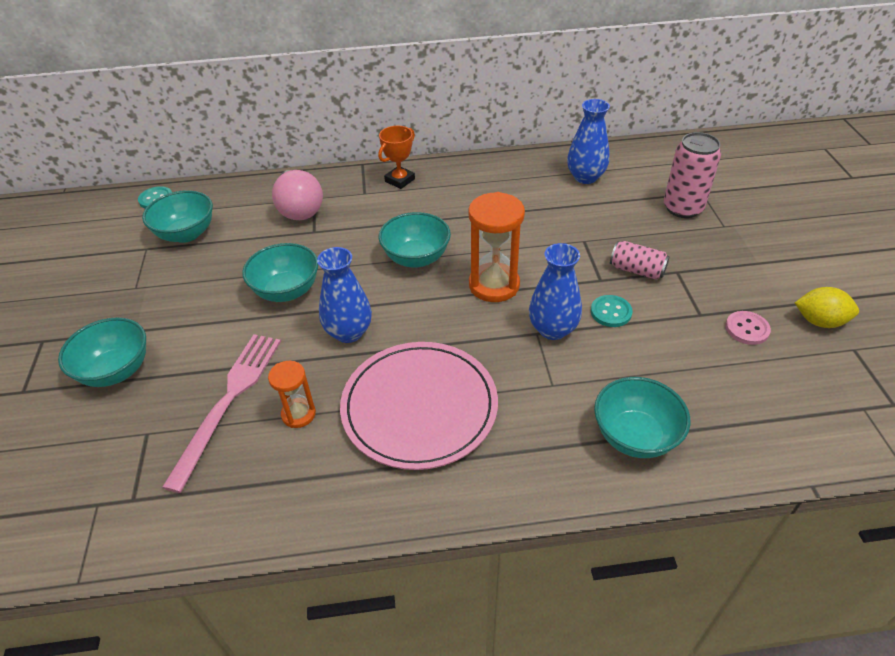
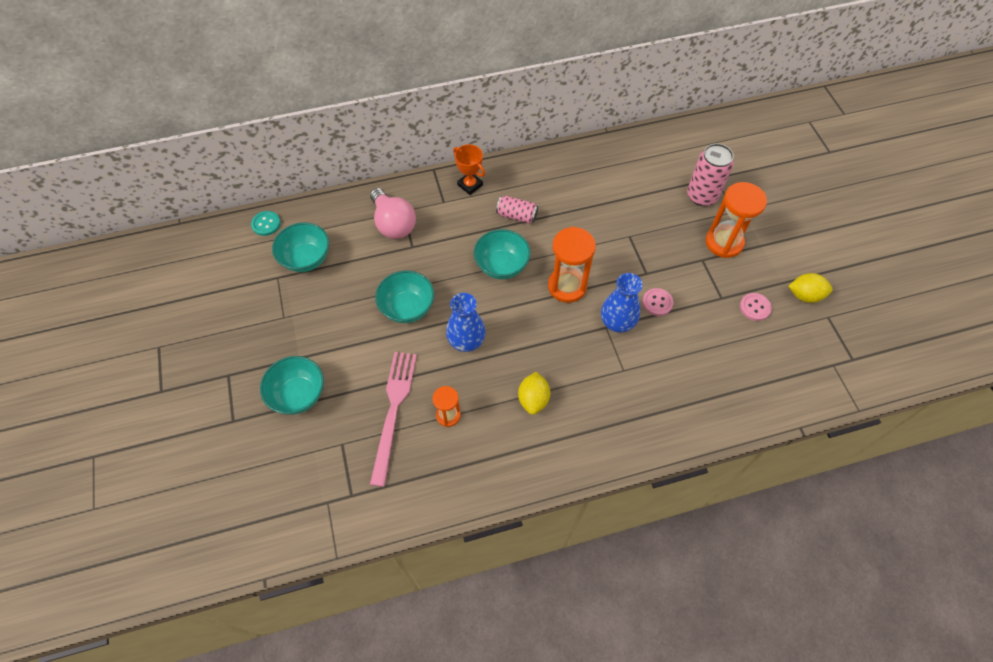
camera: 10 degrees left, 15 degrees up
(400, 180) = (470, 185): orange trophy -> orange trophy turned 75 degrees counterclockwise
(419, 407) = (533, 399): pink plate -> yellow lemon
(585, 177) = (622, 169): blue vase -> none
(611, 312) = (657, 302): turquoise button -> pink button
(634, 436) = (684, 405): turquoise bowl -> none
(637, 270) = (672, 261): pink can -> pink can (517, 216)
(708, 256) = (724, 242): none -> orange hourglass

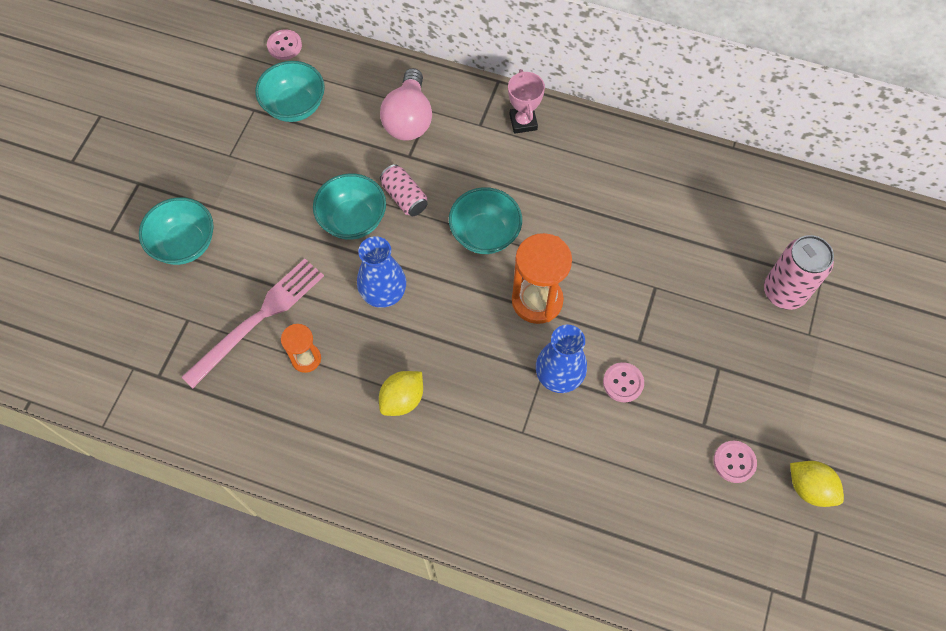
camera: 35 degrees right, 5 degrees up
(266, 224) = (284, 45): turquoise button -> pink button
(470, 185) = (523, 122): orange trophy -> pink trophy
(517, 216) = (546, 187): pink can -> pink can (404, 197)
(724, 242) = (763, 363): orange hourglass -> none

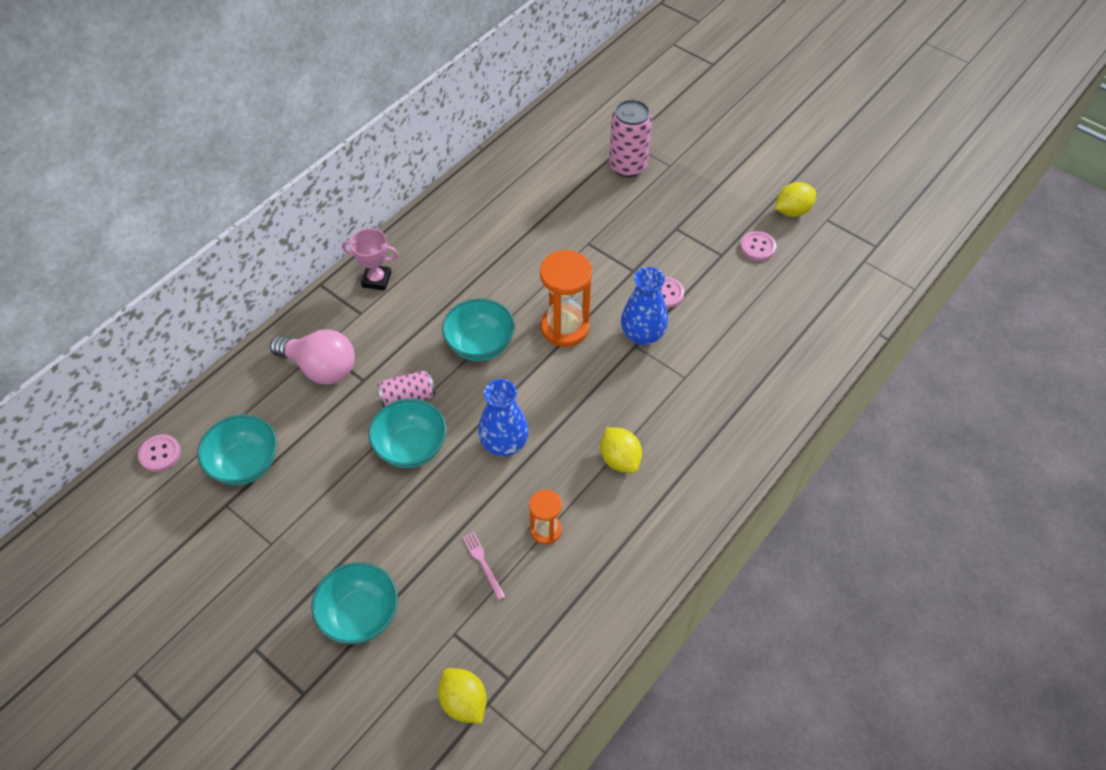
camera: 70 degrees left, 10 degrees down
(130, 349) = (464, 702): none -> yellow lemon
(258, 319) = (483, 563): pink fork -> pink fork, size x0.42

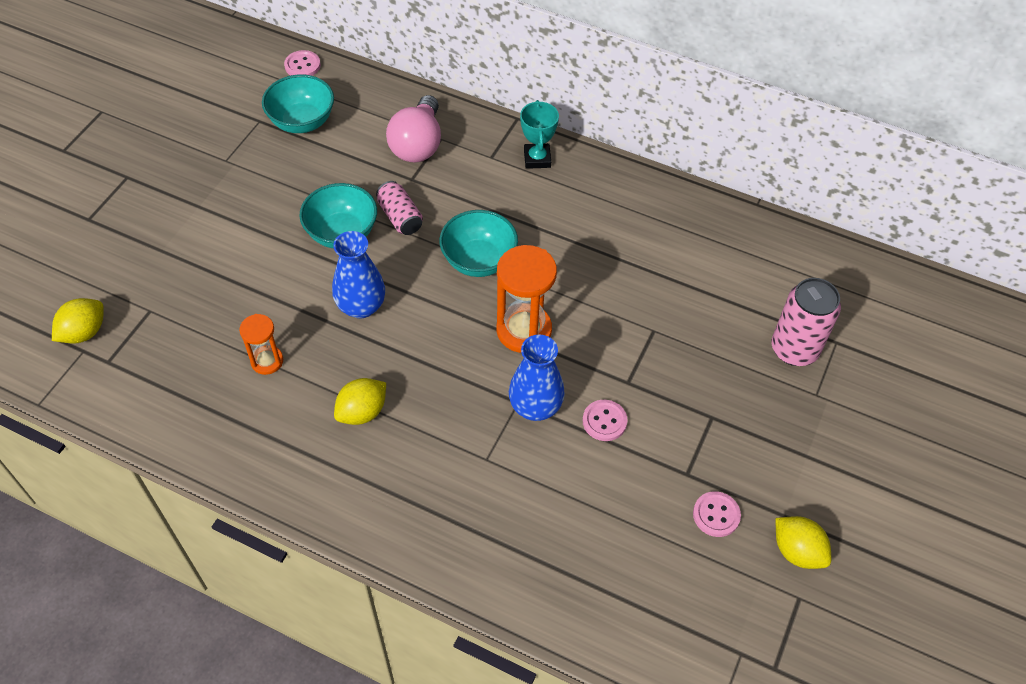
camera: 75 degrees right, 0 degrees up
(360, 615) = (162, 238): turquoise bowl -> none
(376, 280) = (537, 159): pink trophy -> turquoise trophy
(483, 563) = (224, 317): pink fork -> none

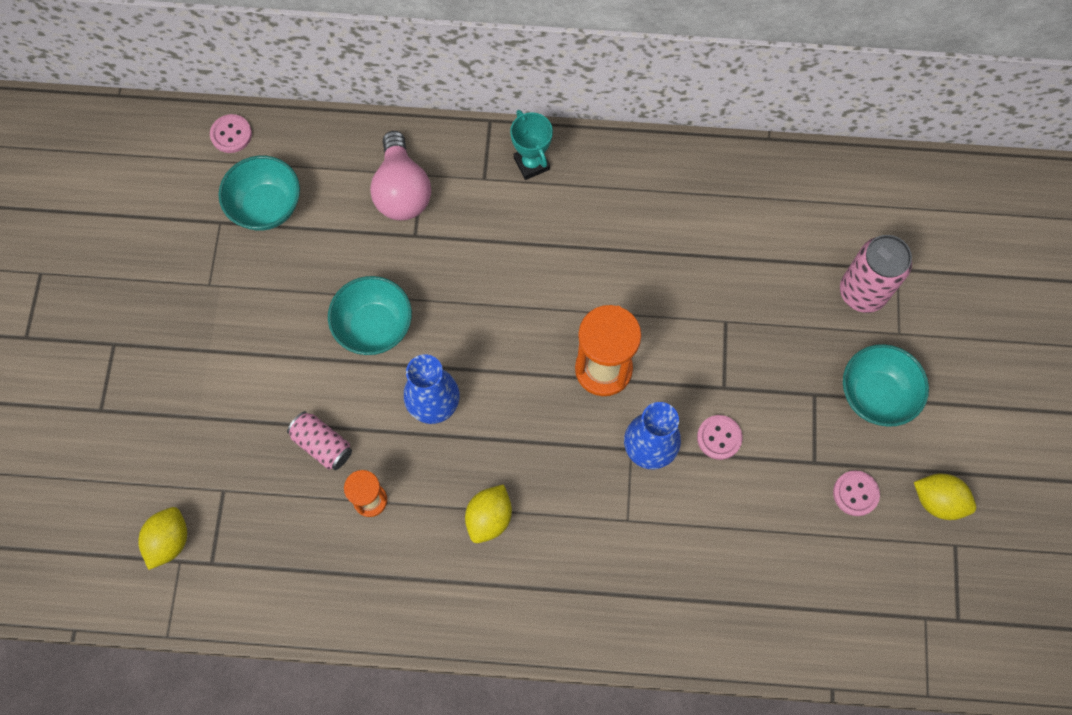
camera: 20 degrees left, 15 degrees up
(400, 217) = (424, 286): pink can -> pink can (322, 445)
(479, 260) = (525, 307): turquoise bowl -> turquoise bowl (875, 395)

